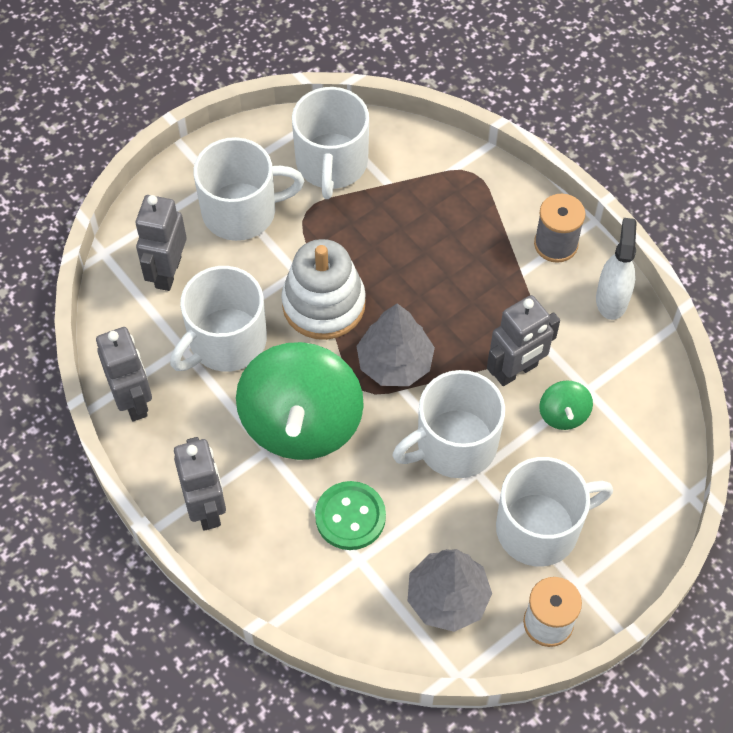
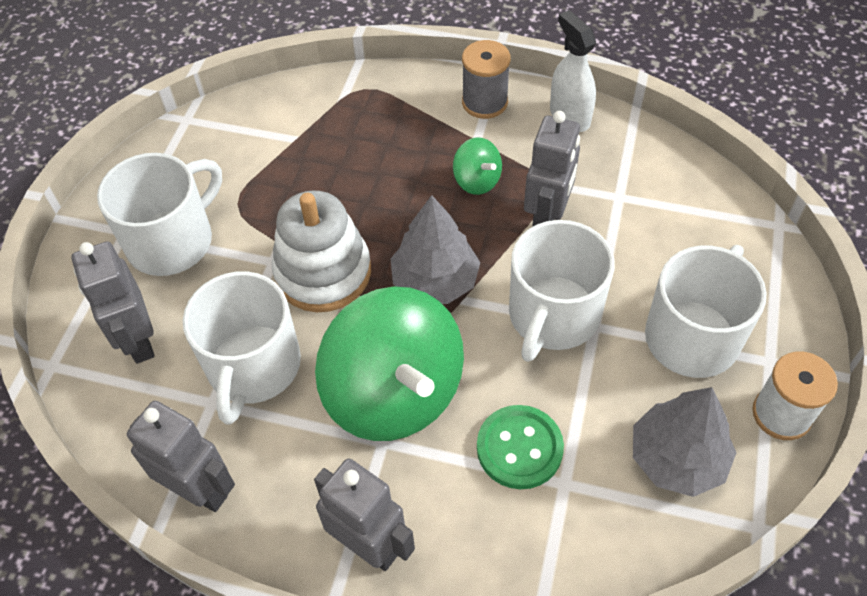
camera: 35 degrees left, 5 degrees down
(331, 163) = (228, 152): white mug -> none
(563, 414) = (619, 228): green spinning top -> green spinning top (477, 180)

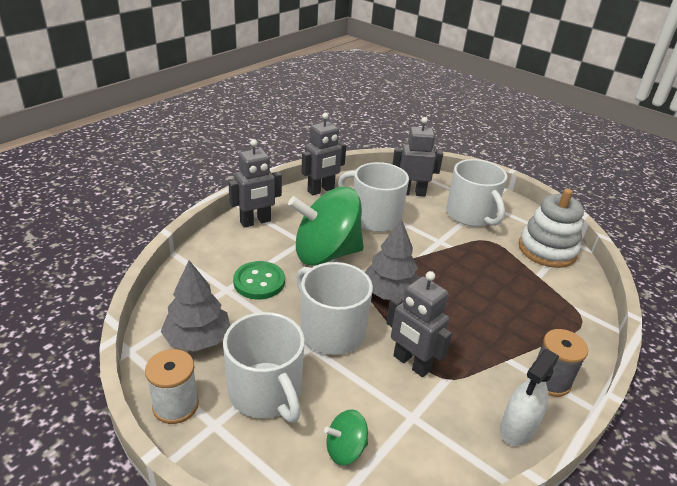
camera: 110 degrees right, 20 degrees down
(323, 272) = (421, 254): white stacking toy -> white stacking toy (547, 250)
(477, 180) = (465, 343): green spinning top -> green spinning top (345, 449)
(569, 116) = (517, 429): white spray bottle -> white spray bottle turned 135 degrees clockwise

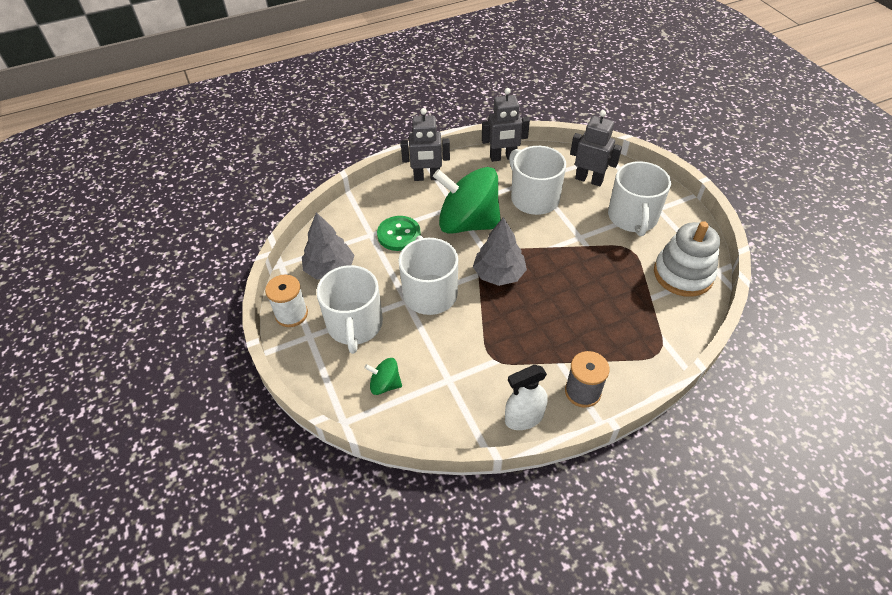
camera: 30 degrees right, 15 degrees up
(411, 363) = (475, 339): grey robot -> none

